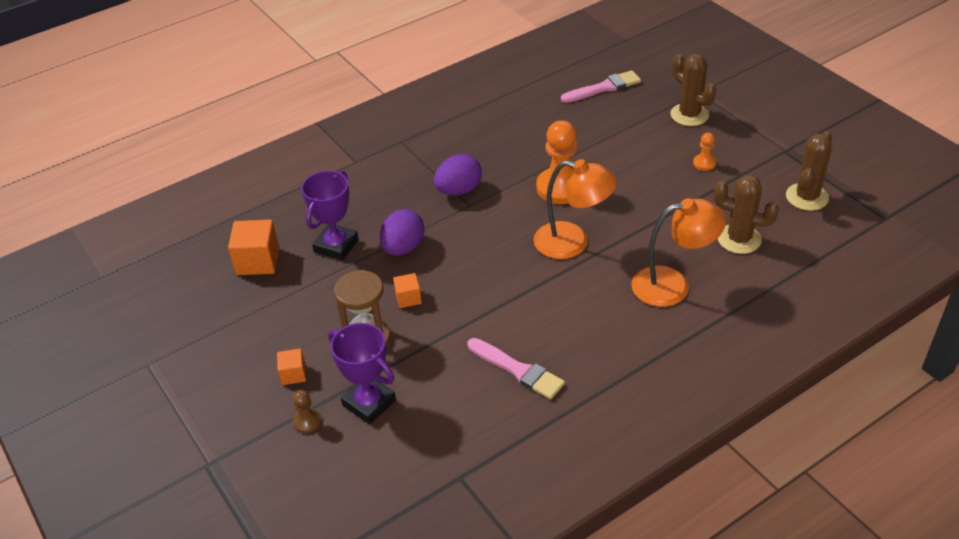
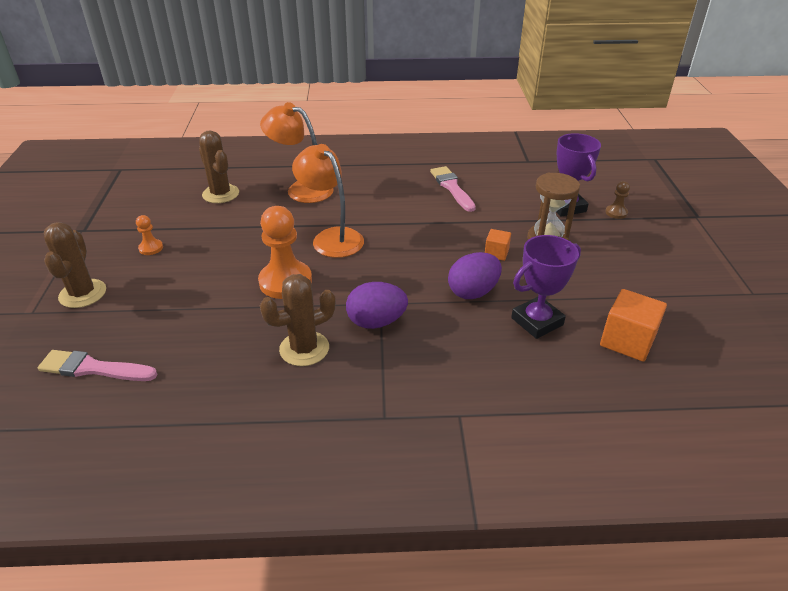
camera: 150 degrees left, 5 degrees down
(293, 374) = (618, 240): orange cube -> none
(807, 197) = (135, 197): brown cactus -> brown cactus (304, 349)

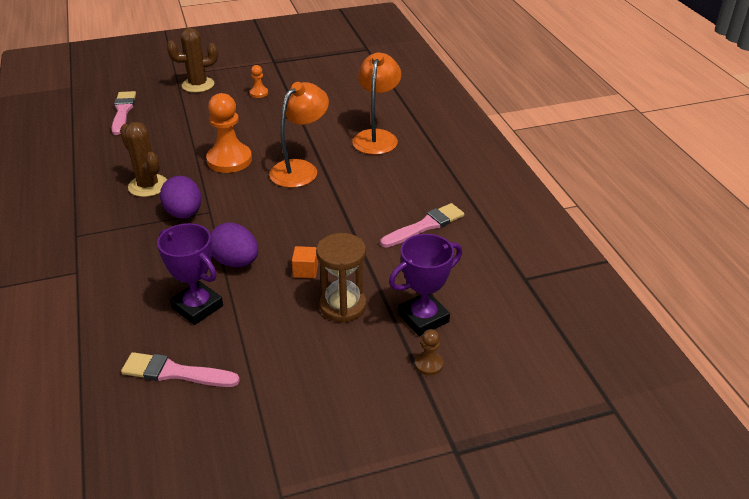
camera: 75 degrees right, 0 degrees up
(221, 194) = (349, 101): brown cactus -> none
(627, 341) = (175, 372): orange cube -> pink brush

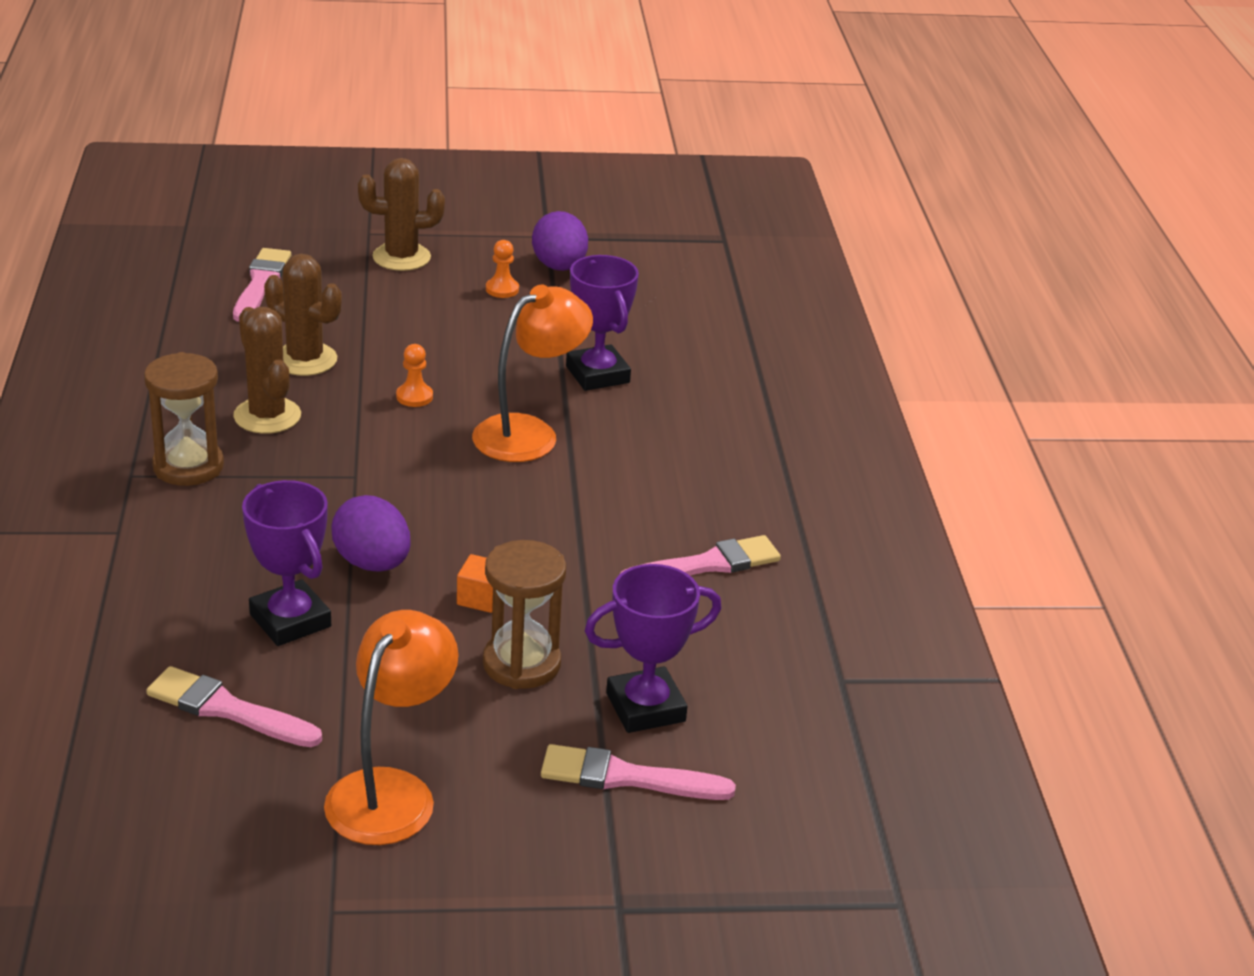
camera: 10 degrees right, 5 degrees down
(109, 224) = (188, 466): none -> brown hourglass
(160, 150) = (305, 360): none -> brown cactus
(184, 214) = (312, 472): purple egg -> purple egg (559, 267)
(229, 160) = (414, 397): orange pawn -> orange pawn, size x0.47
(326, 130) = (597, 374): none -> purple trophy
(376, 137) = (681, 401): orange lamp -> orange lamp (391, 791)
(428, 364) = (626, 777): brown pawn -> pink brush

